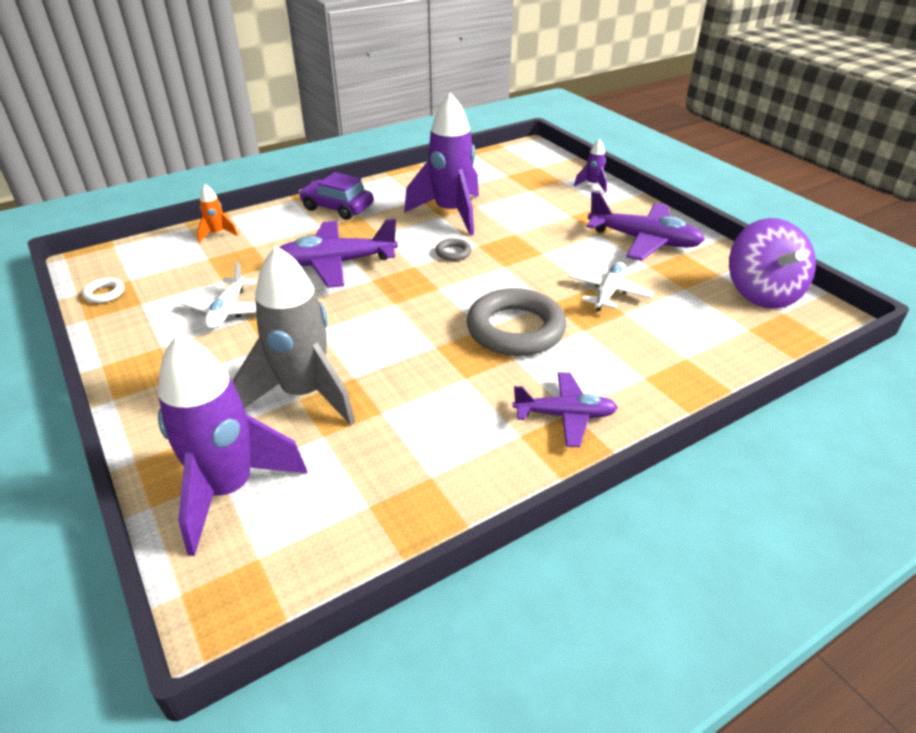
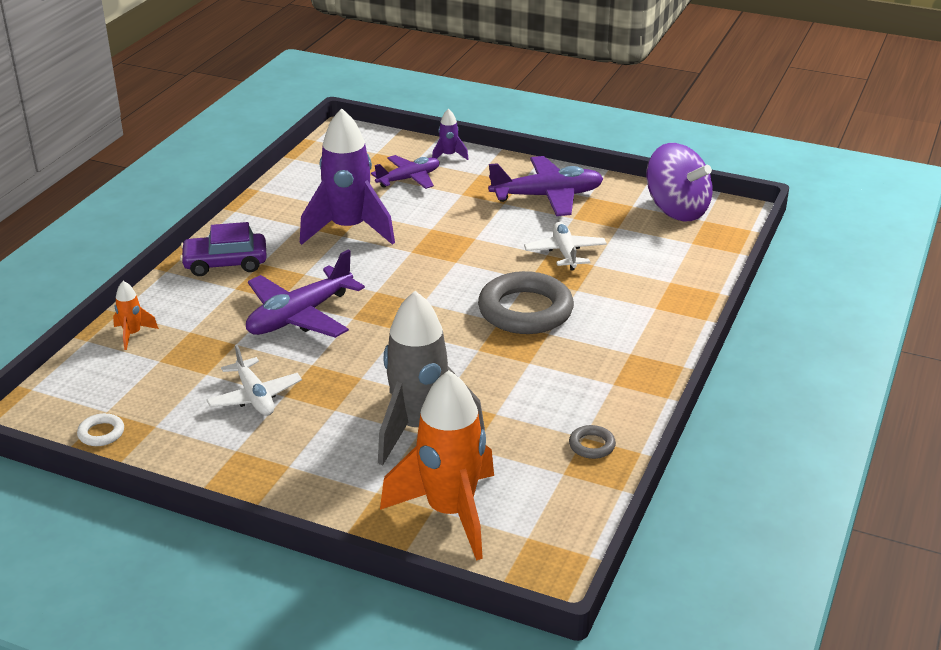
camera: 35 degrees left, 5 degrees down
(229, 490) = (450, 512): purple rocket -> orange rocket
(453, 253) = (397, 266): grey ring -> grey ring (592, 445)
(565, 415) = (629, 357): purple plane -> purple plane (409, 179)

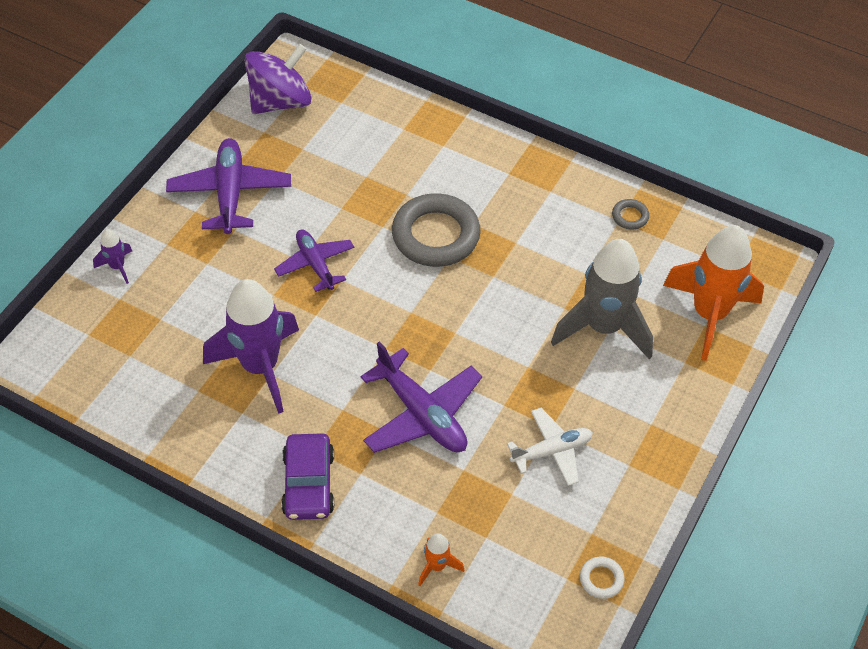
camera: 85 degrees left, 20 degrees up
(409, 179) = (161, 307): purple plane -> purple plane (315, 264)
(565, 252) = (341, 194): white plane -> none

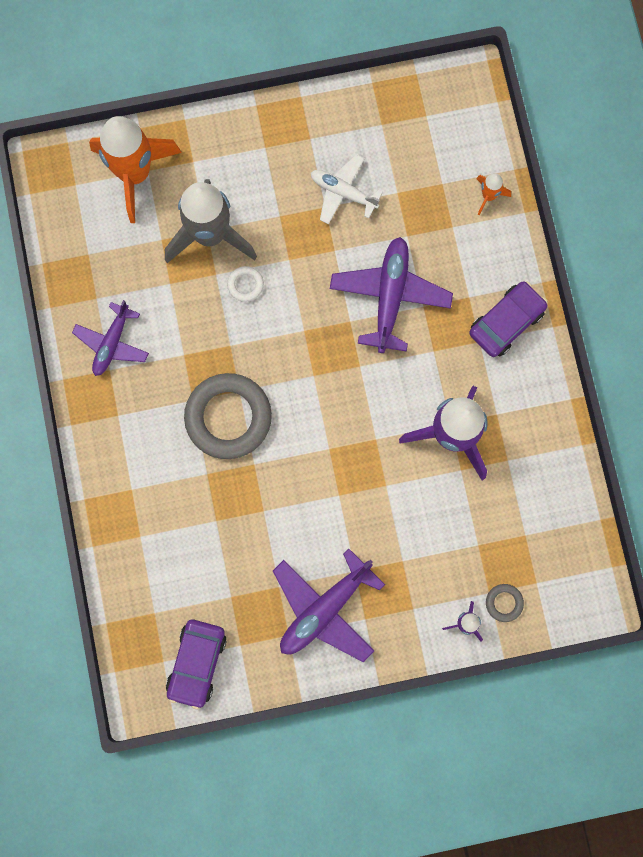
camera: 130 degrees left, 25 degrees up
(280, 101) = (197, 663): purple spinning top -> purple car
(315, 264) = (332, 480): purple plane -> purple plane (112, 343)
(601, 579) = (408, 95): white ring -> white ring (245, 285)
(630, 216) = (85, 293): grey ring -> grey ring (504, 603)

